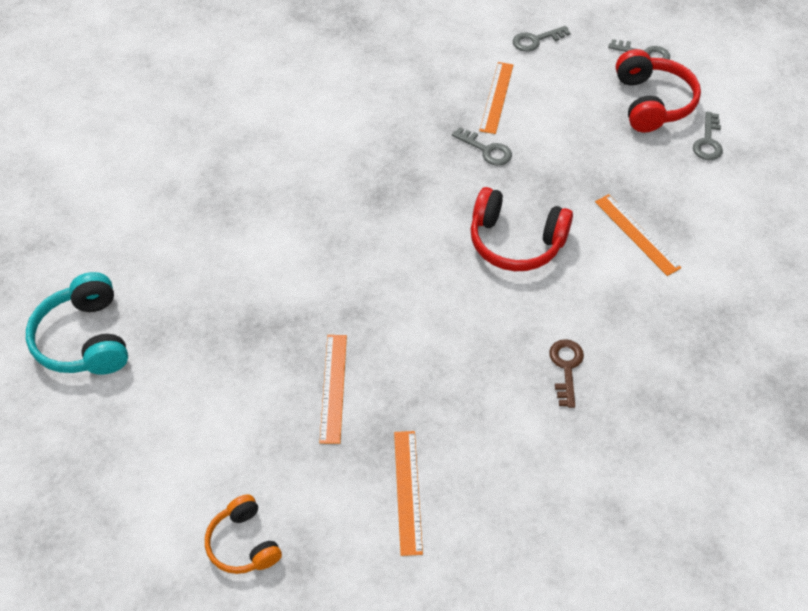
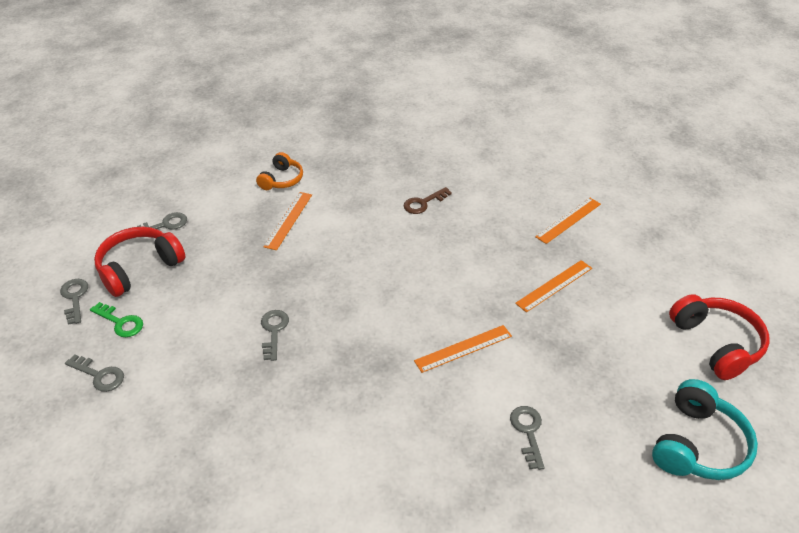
camera: 130 degrees left, 10 degrees down
(222, 240) = (528, 432): none -> grey key
(244, 543) = (677, 260): orange headphones -> orange headphones (282, 179)
(497, 97) = (203, 359): orange ruler -> orange ruler (463, 348)
(515, 242) = (351, 268): red headphones -> red headphones (716, 343)
(587, 69) = (120, 322): none -> green key

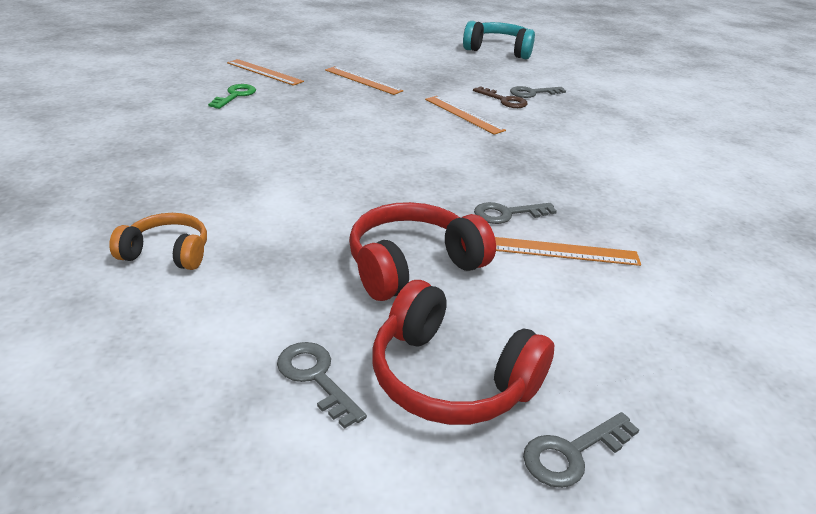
camera: 105 degrees left, 10 degrees down
(99, 375) = (691, 351): grey key -> none
(120, 322) = (584, 361): green key -> green key (235, 95)
(288, 220) = (282, 231): orange ruler -> orange ruler (565, 251)
(423, 203) = (236, 137): brown key -> brown key (504, 100)
(716, 343) = (404, 39): red headphones -> red headphones (413, 266)

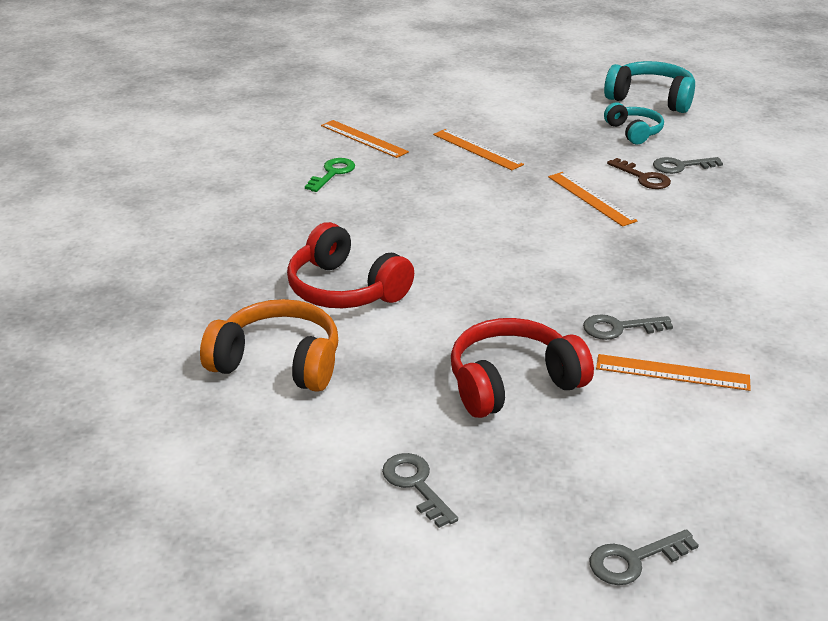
camera: 10 degrees right, 0 degrees up
(167, 253) = (278, 362): orange headphones -> orange headphones, size x1.59
(451, 378) = (536, 491): red headphones -> red headphones (345, 289)
(490, 70) = (634, 132): none -> turquoise headphones

